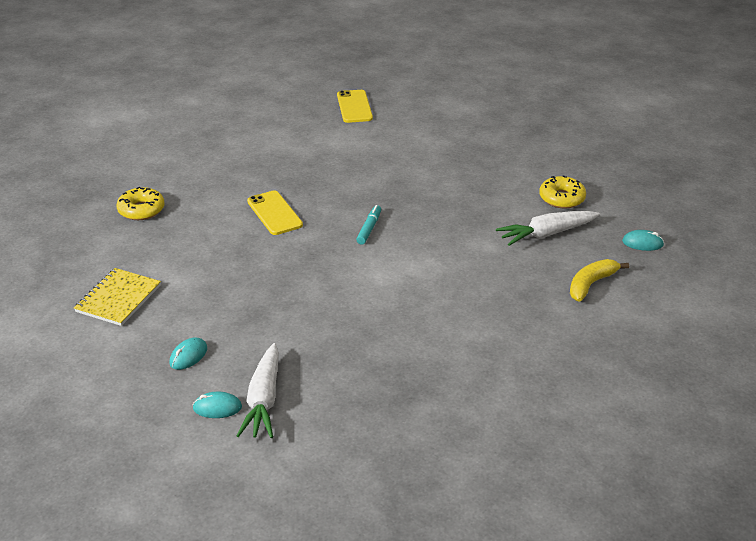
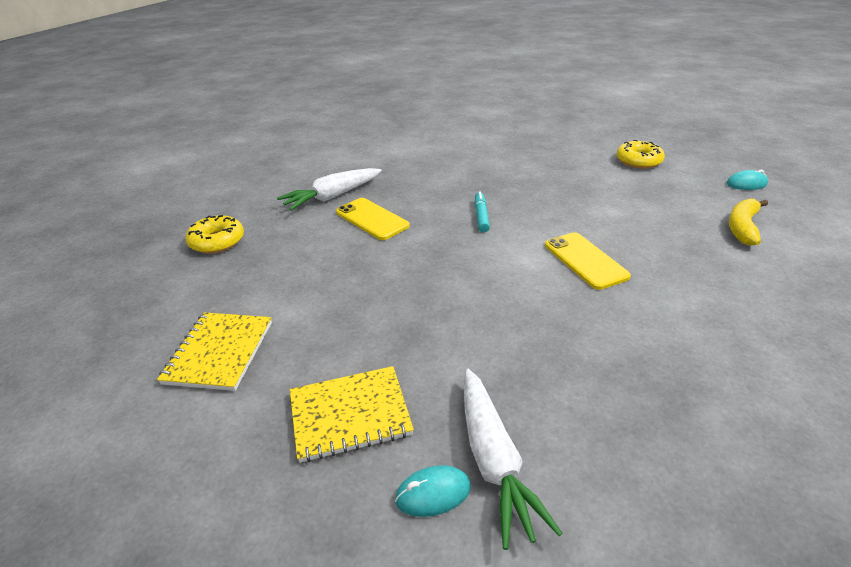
camera: 15 degrees left, 0 degrees up
(188, 356) = (350, 414): turquoise mouse -> yellow notebook
(354, 107) = (396, 123): yellow phone -> yellow phone (585, 260)
(547, 234) = (655, 191): white carrot -> white carrot (332, 196)

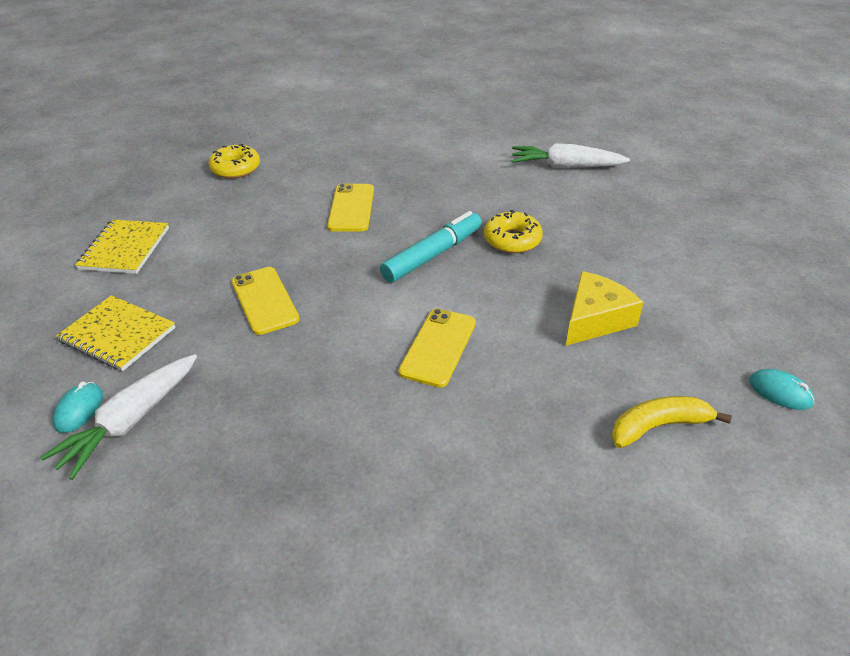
camera: 45 degrees right, 5 degrees up
(219, 352) = (125, 248): yellow notebook -> yellow notebook turned 45 degrees counterclockwise
(332, 196) = (358, 172): white carrot -> white carrot (566, 166)
(425, 308) = (264, 300): none -> yellow phone
(433, 493) = (79, 409): turquoise mouse -> turquoise mouse turned 75 degrees clockwise
(481, 216) = (433, 255): turquoise marker -> turquoise marker, size x1.73
(625, 199) = (595, 319): none -> yellow cheese
(638, 161) = (700, 291): yellow donut -> yellow donut (512, 240)

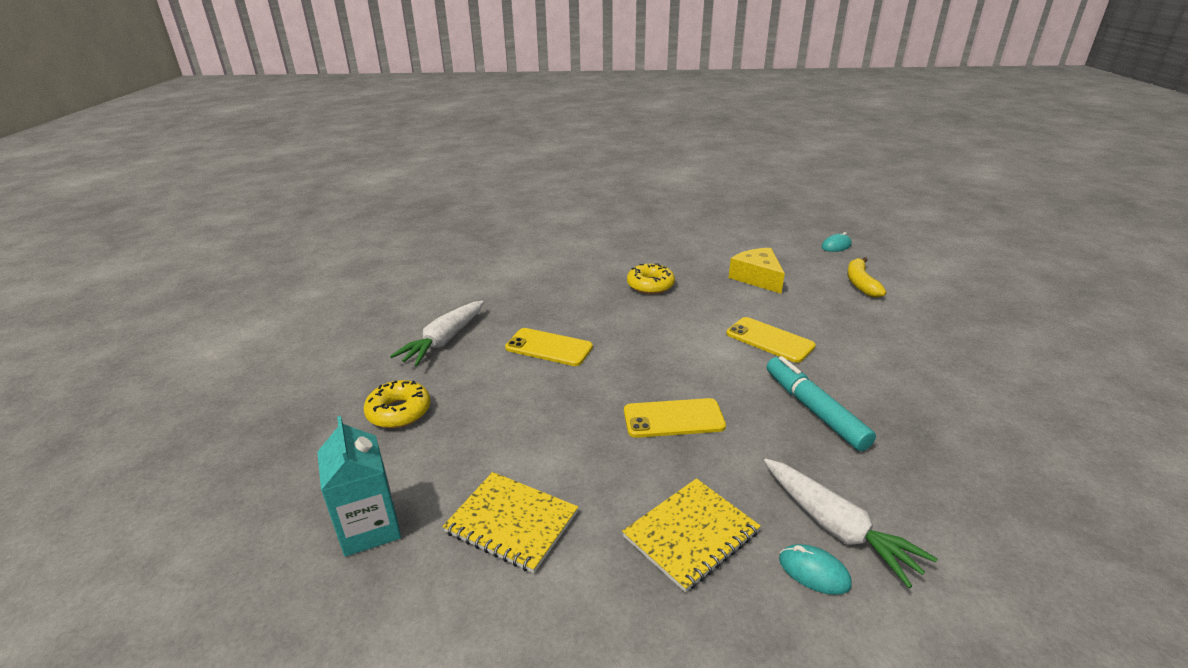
camera: 70 degrees left, 10 degrees down
(117, 197) = (369, 528): none -> turquoise carton
(433, 255) = (650, 321): turquoise marker -> turquoise marker (814, 410)
(566, 166) = (566, 245): white carrot -> white carrot (444, 341)

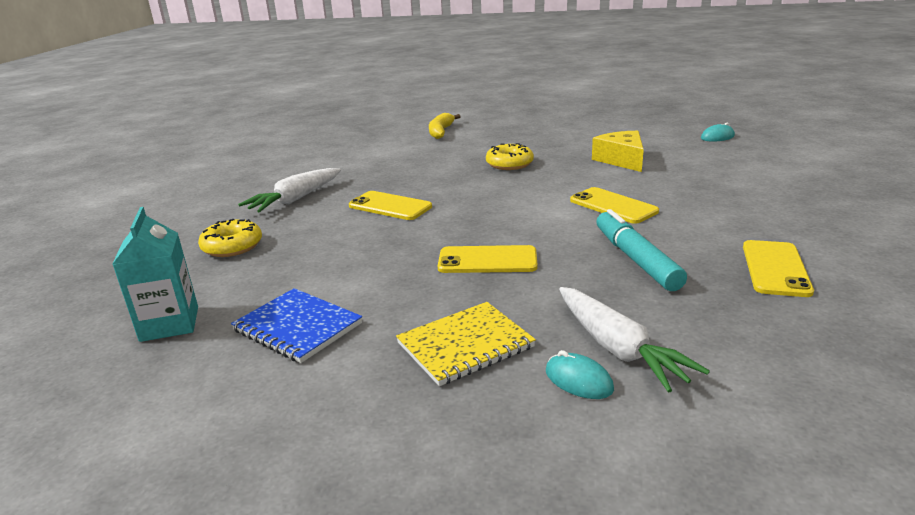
camera: 10 degrees right, 5 degrees down
(512, 522) = (298, 327): yellow notebook -> blue notebook
(860, 283) = (731, 165): yellow banana -> yellow banana (441, 132)
(942, 415) = (775, 268): none -> yellow phone

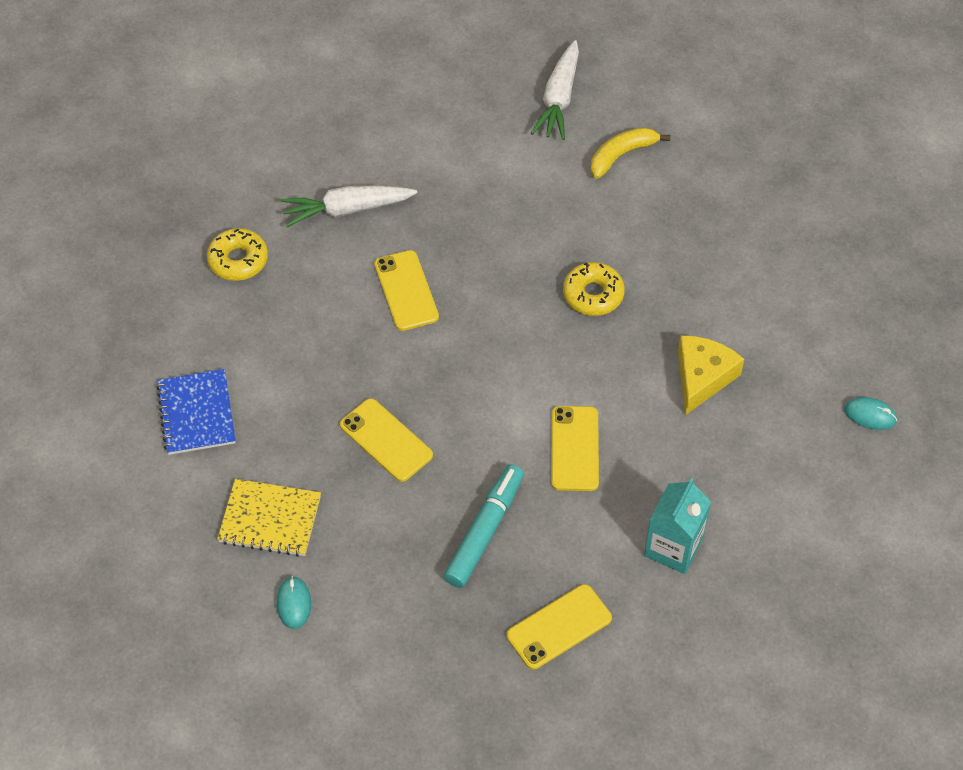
camera: 40 degrees right, 30 degrees up
(169, 324) = (130, 342): turquoise carton -> turquoise carton (673, 547)
(618, 348) = (348, 600): white carrot -> white carrot (559, 99)

